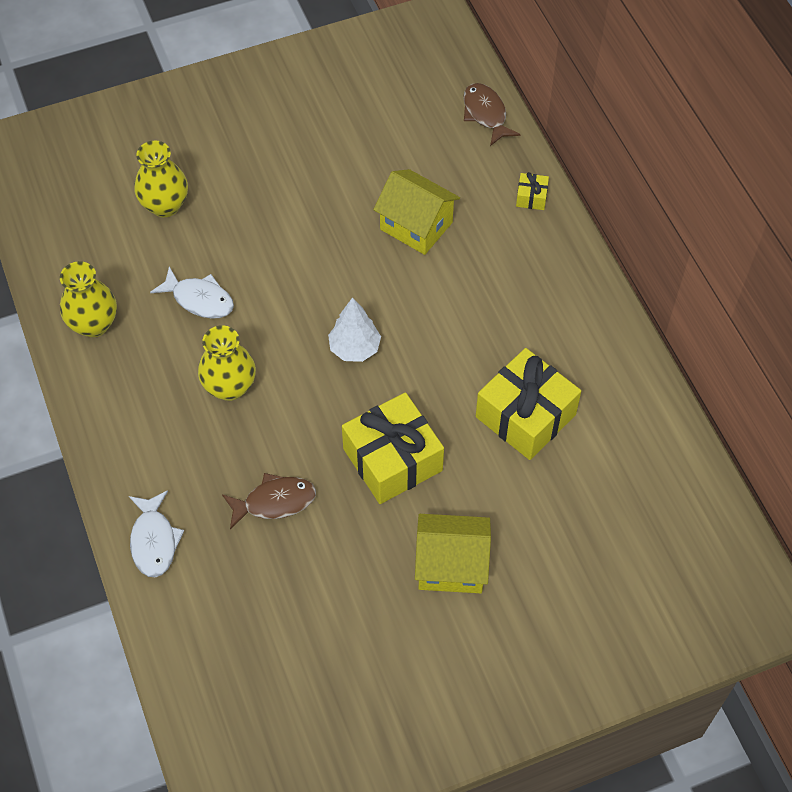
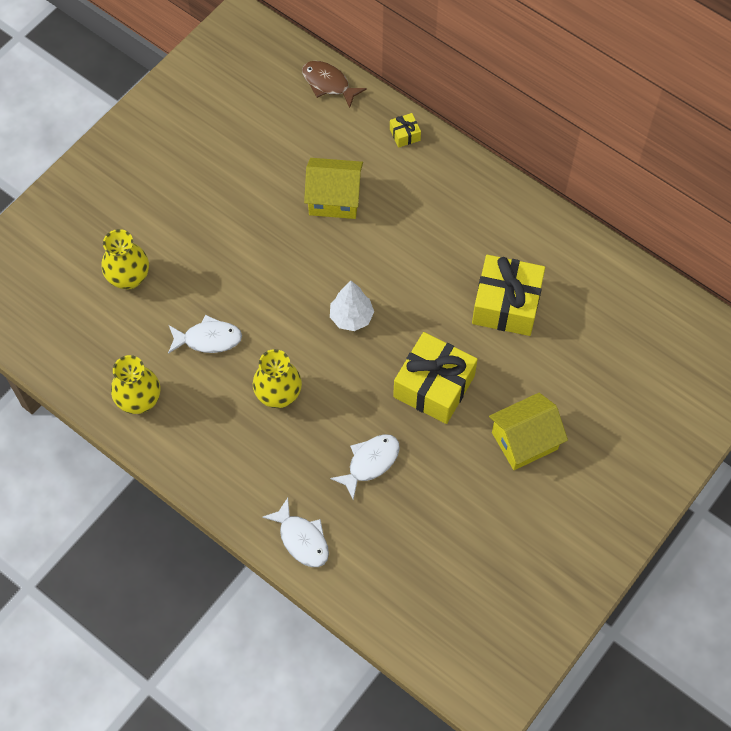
camera: 30 degrees left, 5 degrees up
(274, 502) = (370, 463): brown fish -> white fish

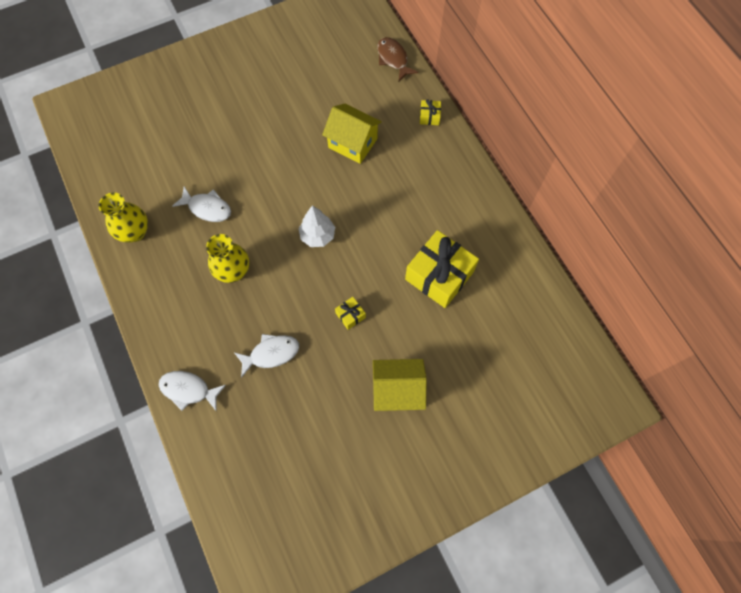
camera: 25 degrees right, 5 degrees up
(129, 278) = (178, 141): yellow vase -> none
(301, 539) = (188, 390): white fish -> white fish turned 120 degrees clockwise
(434, 386) = (350, 315): yellow gift -> yellow gift, size x0.43

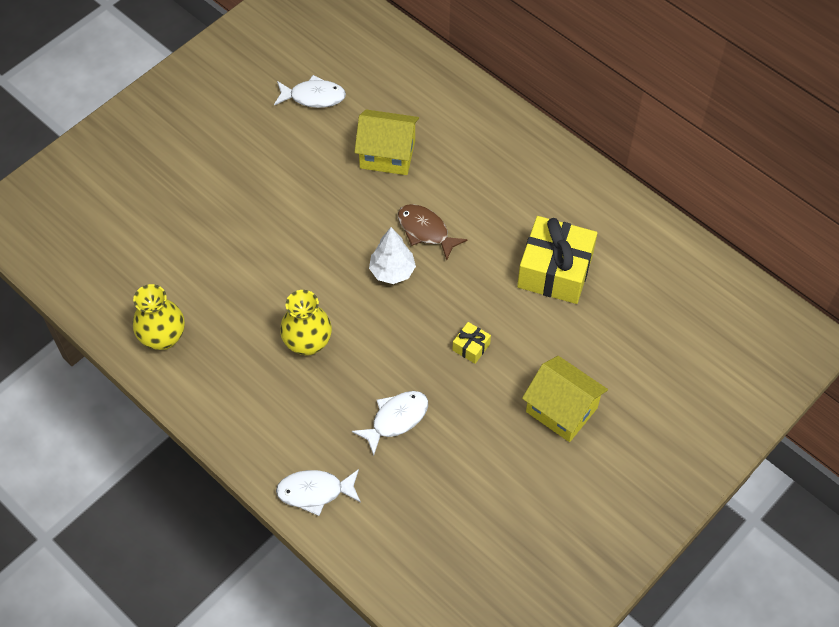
camera: 20 degrees left, 10 degrees down
(207, 208) = (242, 282): white fish -> white fish (313, 97)
(393, 59) = (394, 44): brown fish -> brown fish (425, 231)
(397, 390) = (561, 410): yellow house -> yellow house turned 60 degrees clockwise
(429, 116) = (466, 97): yellow gift -> none

